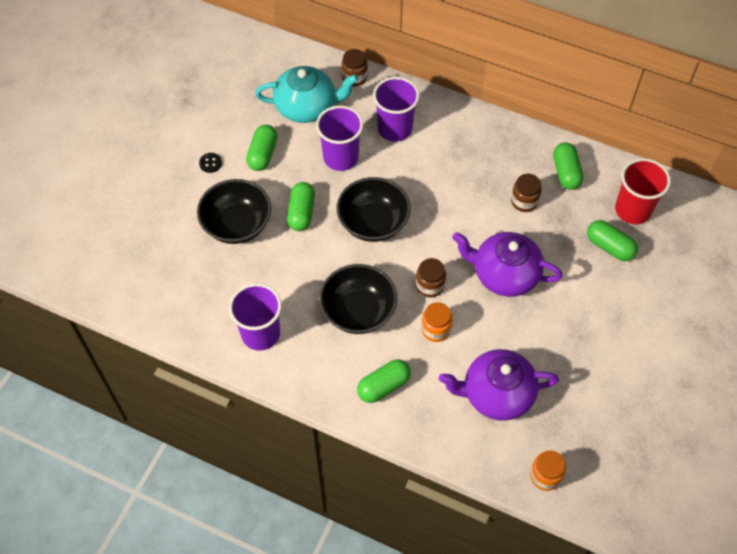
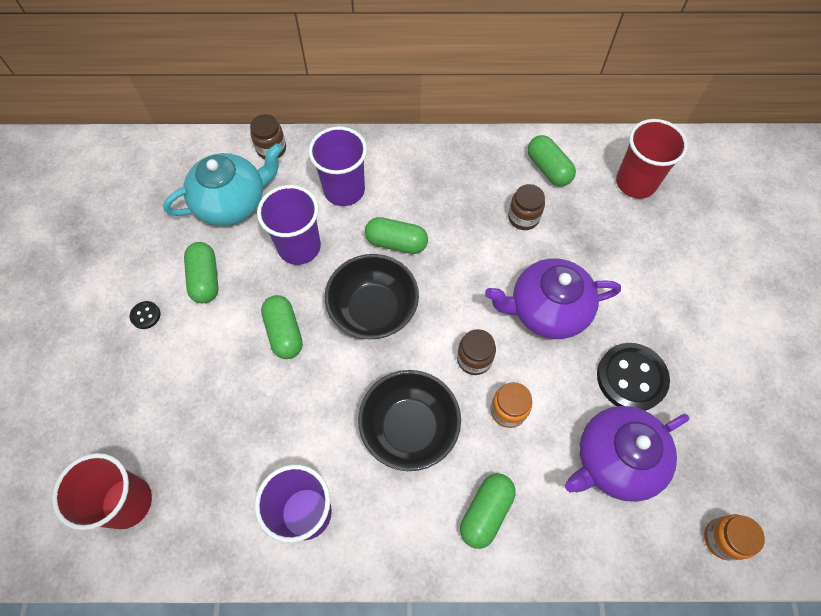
camera: 25 degrees left, 5 degrees up
(148, 278) = (127, 502): none -> red cup
(237, 225) = (212, 380): black bowl -> none
(541, 346) = (631, 378): none -> black button
(609, 247) = (635, 232): green capsule -> green capsule (396, 243)

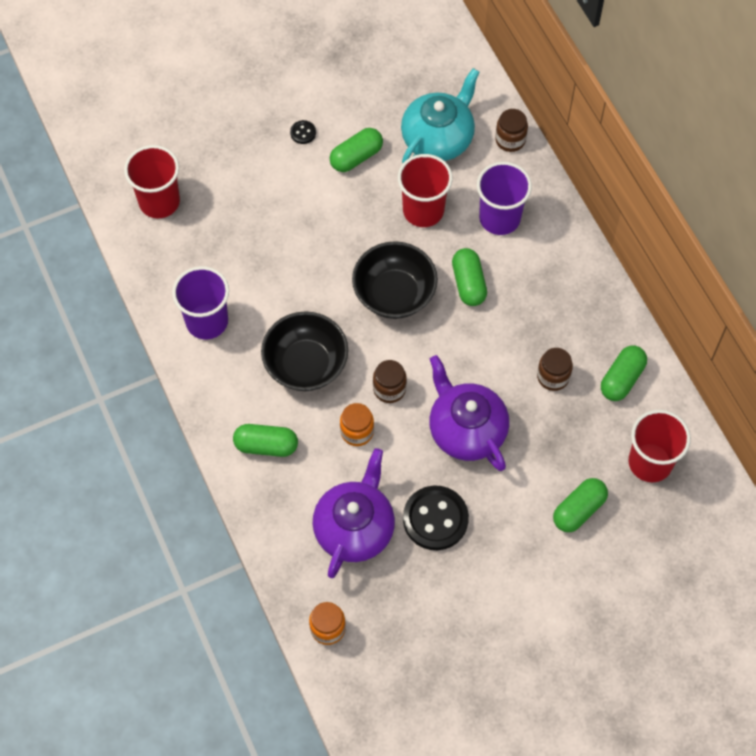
camera: 65 degrees right, 0 degrees up
(232, 202) = (438, 138): turquoise teapot -> turquoise teapot turned 90 degrees counterclockwise
(284, 332) = (340, 238): green capsule -> green capsule (578, 510)
(299, 247) = (423, 210): purple cup -> red cup
(615, 460) = (354, 528): purple teapot -> purple teapot turned 75 degrees clockwise

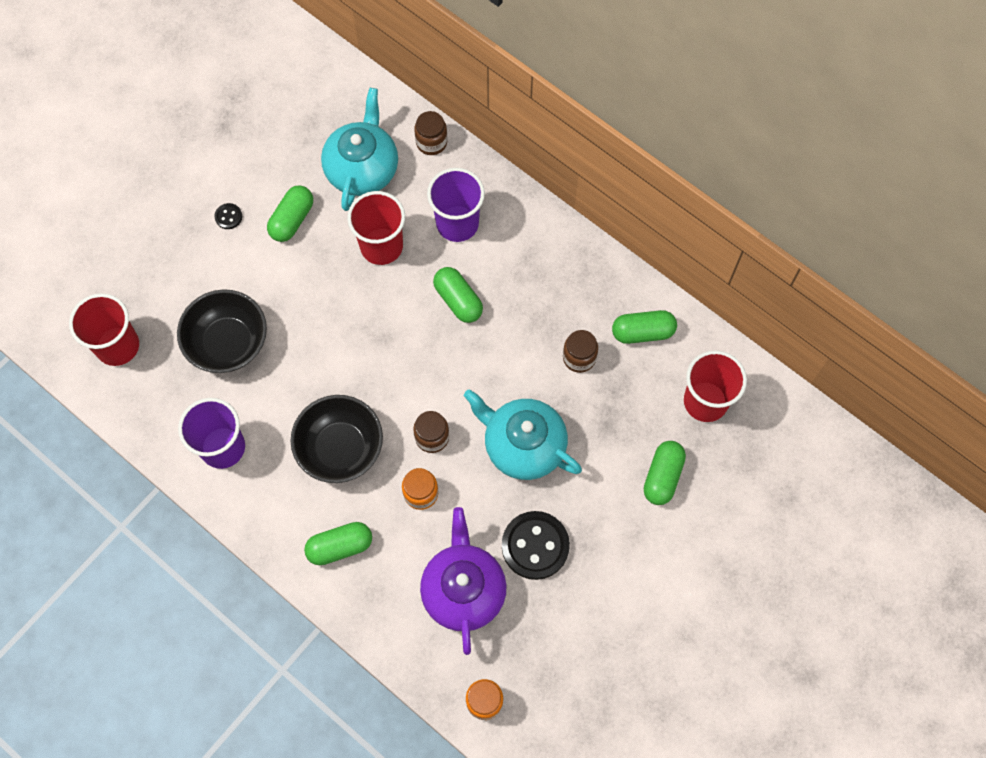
camera: 25 degrees left, 5 degrees up
(394, 294) = (392, 341): black bowl -> black bowl (228, 343)
(466, 430) = (523, 445): purple teapot -> turquoise teapot
(622, 379) = (642, 332): green capsule -> green capsule turned 75 degrees clockwise

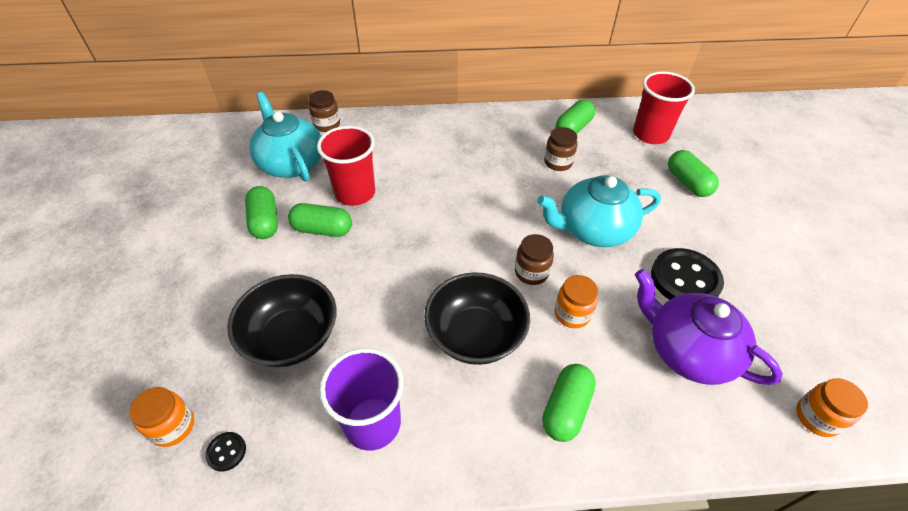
camera: 45 degrees left, 20 degrees down
(117, 346) = (173, 426): red cup -> orange jar
(228, 217) = (204, 254): black button -> black button (226, 452)
(457, 223) = (394, 150): purple cup -> none
(458, 300) = (445, 186): green capsule -> green capsule (322, 229)

